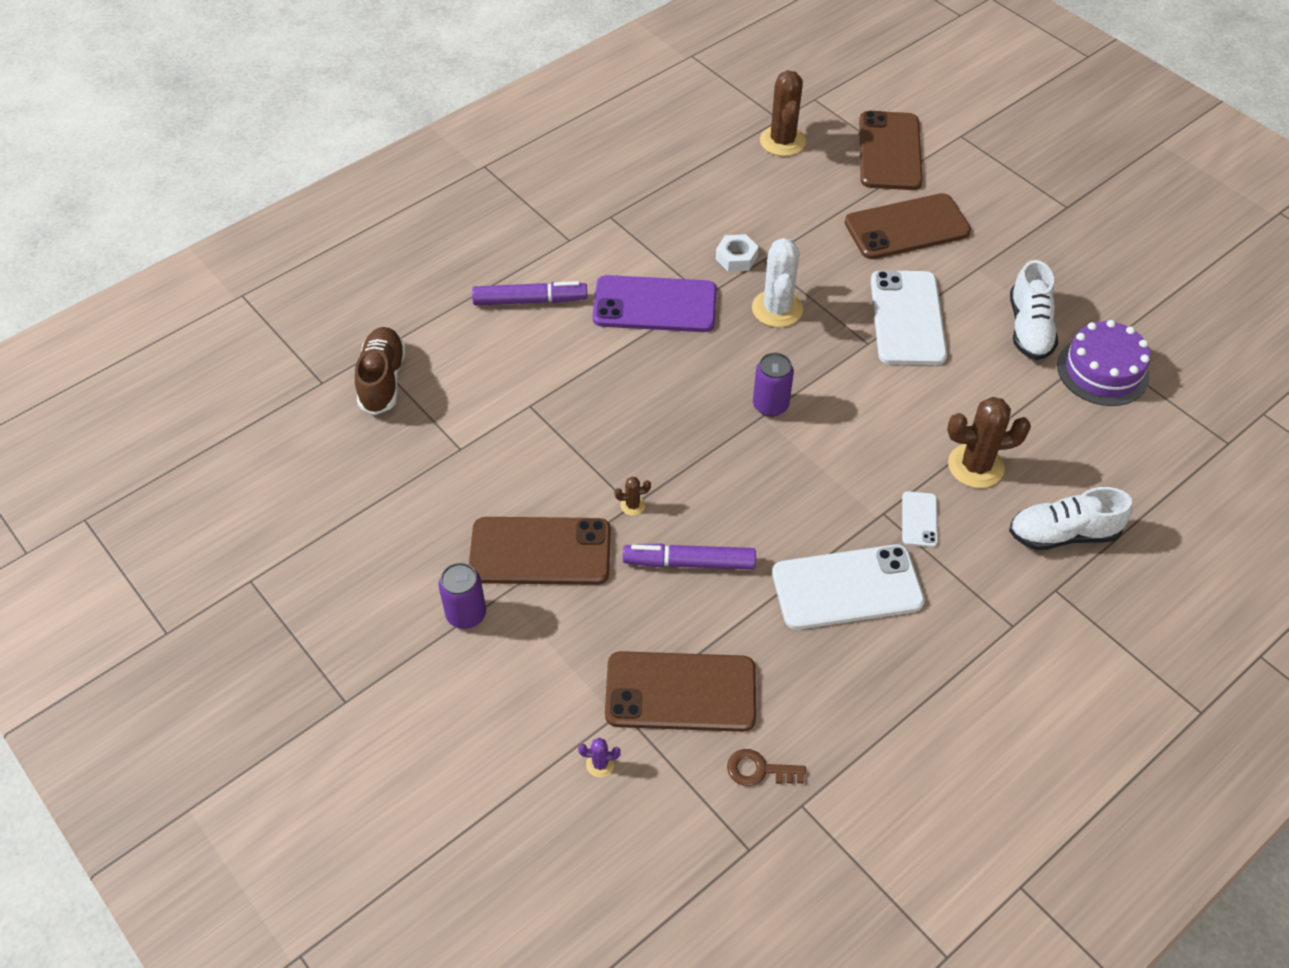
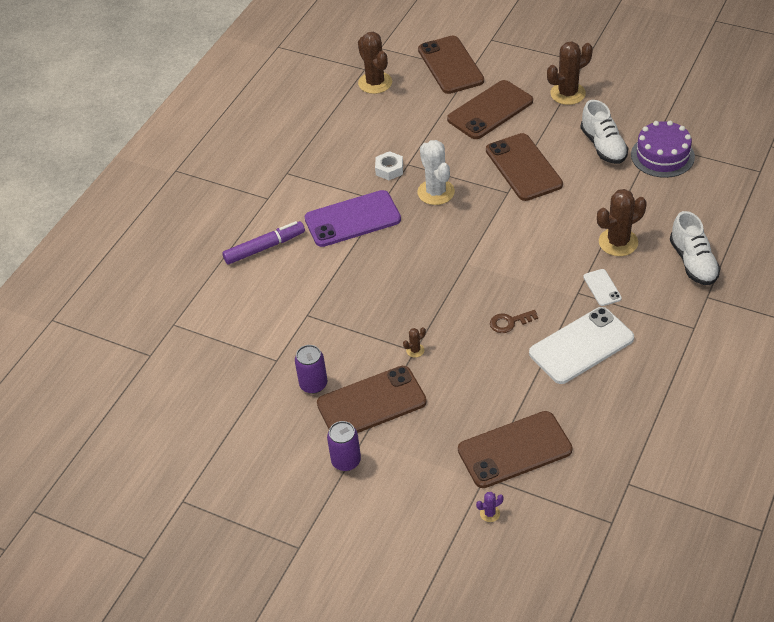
camera: 20 degrees left, 5 degrees down
(382, 380) = (193, 337): brown shoe -> none
(689, 563) = (473, 371): purple marker -> none
(759, 770) = (590, 474): brown key -> brown key (509, 322)
(770, 405) = (467, 254): purple can -> purple can (313, 384)
(907, 318) = (523, 167): white phone -> brown phone
(1021, 241) = (567, 94): none -> brown cactus
(1063, 534) = (693, 262): white shoe -> white shoe turned 75 degrees counterclockwise

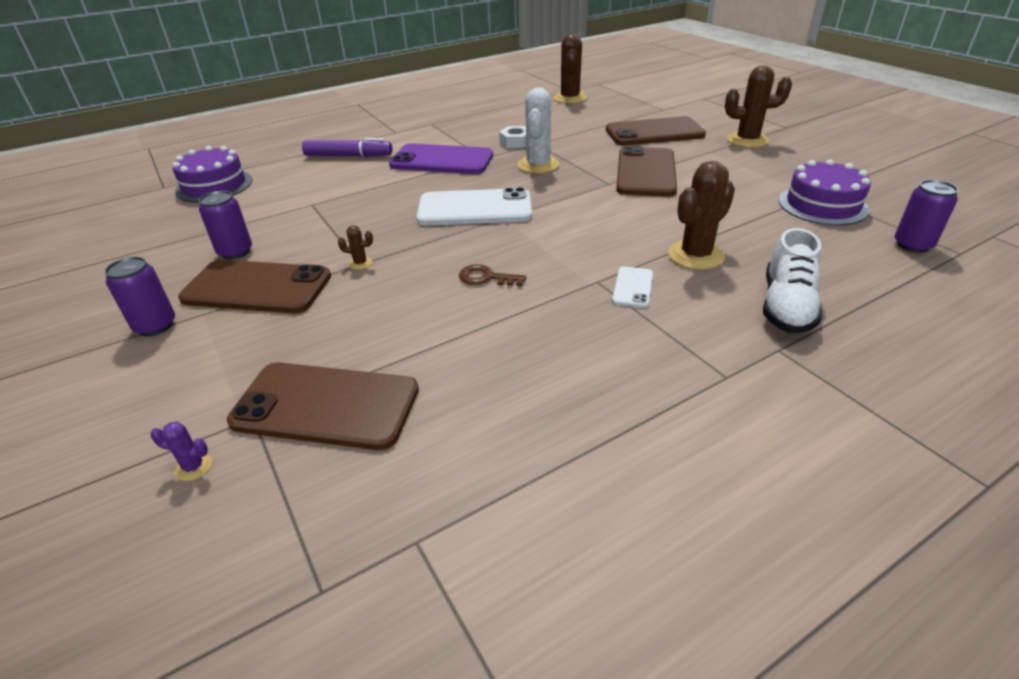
camera: 30 degrees right, 10 degrees down
(195, 333) = (214, 186): none -> purple cake
(450, 65) = (648, 103): brown phone -> none
(581, 346) = (544, 332): white phone -> white phone (475, 209)
(603, 146) = (753, 181): white shoe -> none
(618, 242) = (696, 255): brown cactus -> brown cactus turned 45 degrees counterclockwise
(732, 175) = (912, 245): none -> purple can

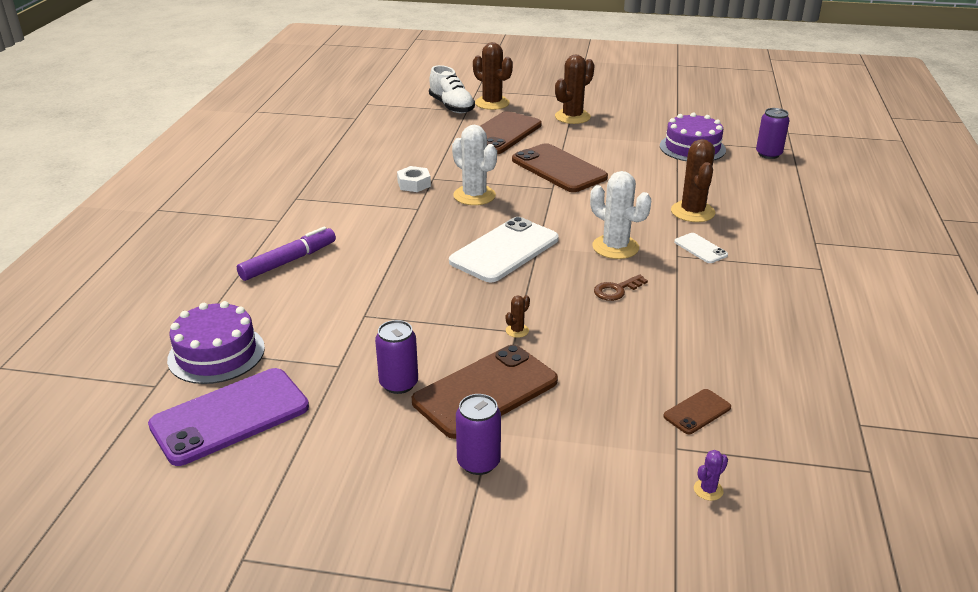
camera: 50 degrees left, 5 degrees down
(326, 405) = (697, 412): brown phone -> brown phone, size x0.47
(442, 160) = (388, 226): purple phone -> purple phone (230, 416)
(559, 247) = (615, 247): none -> white cactus
(570, 98) = (371, 126): brown cactus -> brown cactus (492, 103)
(786, 306) = (780, 218): white shoe -> white shoe (451, 106)

